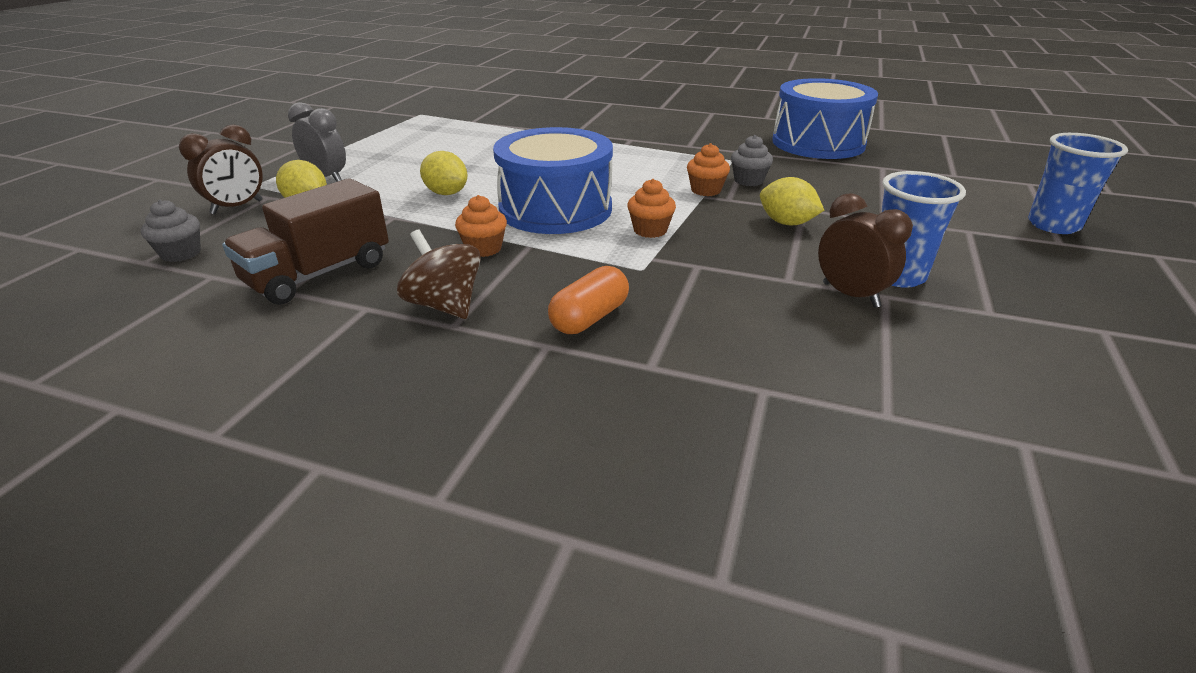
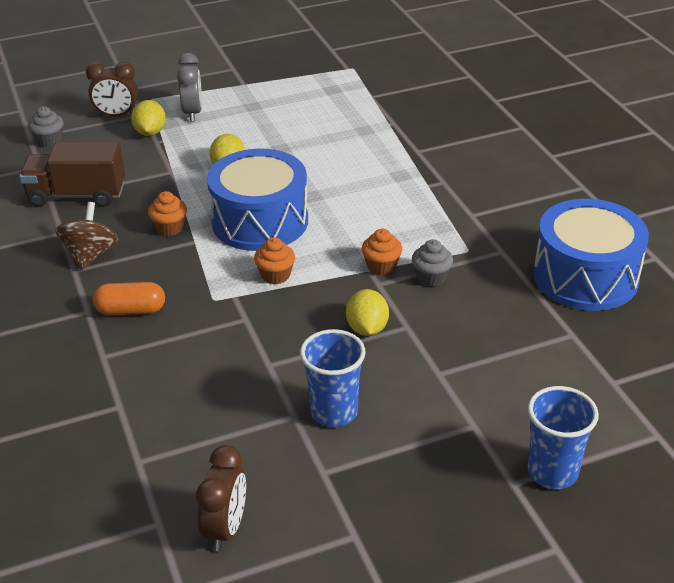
camera: 50 degrees right, 5 degrees up
(850, 295) = (276, 400): brown clock -> brown clock (225, 528)

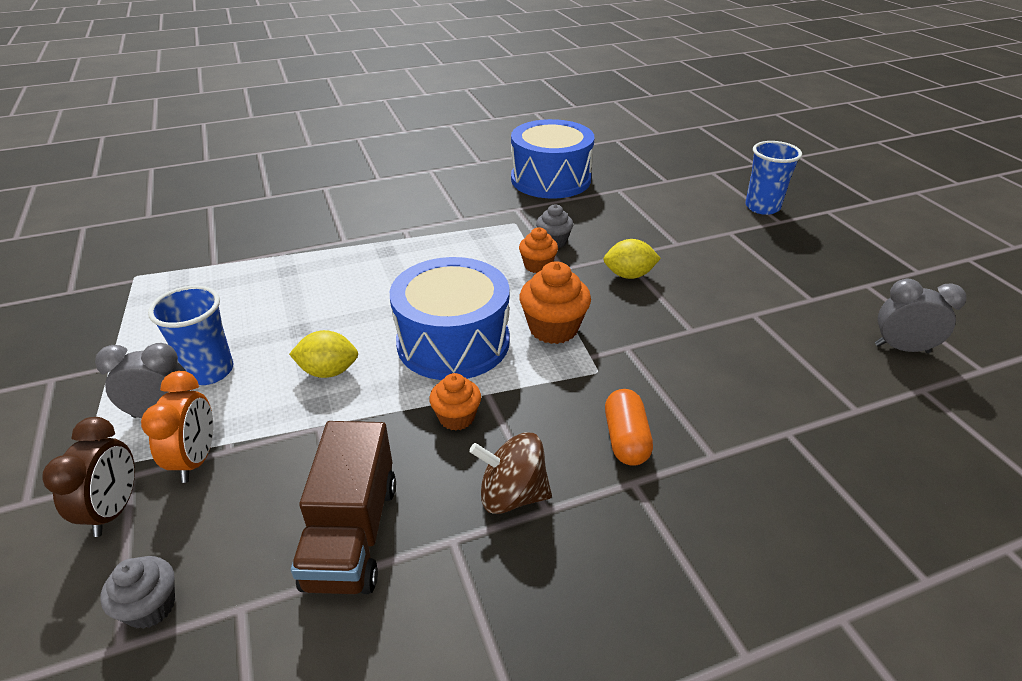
camera: 90 degrees left, 0 degrees up
(150, 132) = (196, 459): yellow lemon -> orange clock
(225, 528) = (901, 348): brown clock -> grey clock
(275, 275) = (553, 328): orange cupcake -> orange cupcake, size x1.59
(334, 412) = (740, 293): blue cup -> blue cup (209, 371)

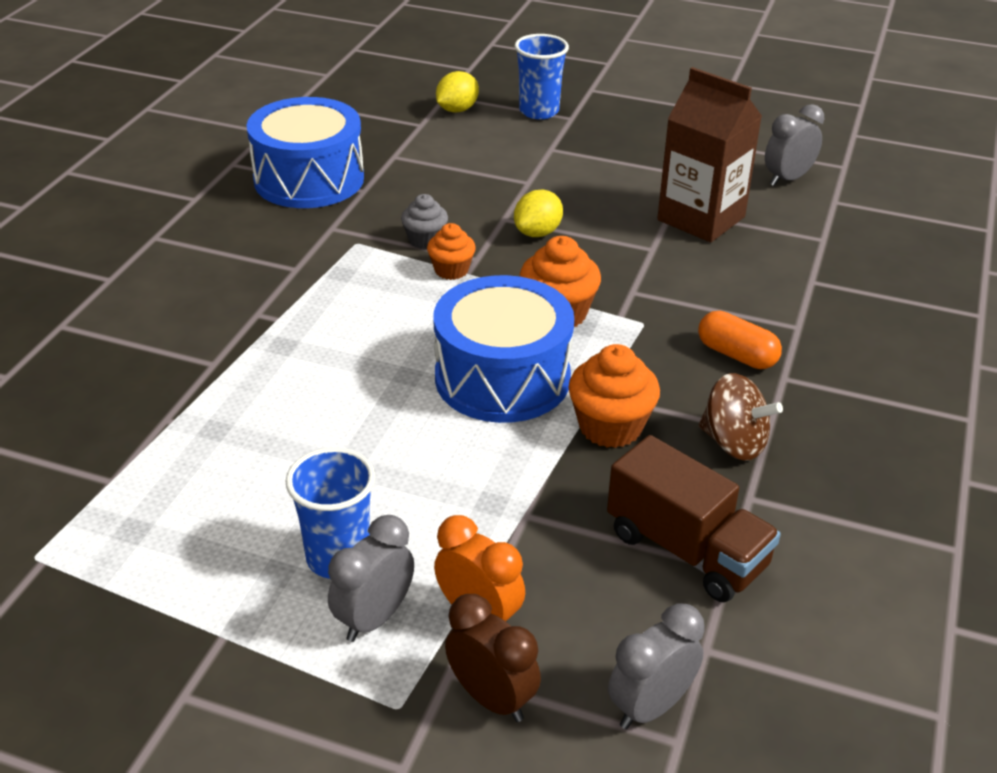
camera: 50 degrees left, 0 degrees up
(151, 607) = (650, 707): grey cupcake -> grey clock
(328, 371) = (447, 474): yellow lemon -> yellow lemon (457, 110)
(456, 417) = (610, 427): orange cupcake -> orange cupcake, size x1.59
(512, 495) = (734, 443): brown spinning top -> brown spinning top turned 105 degrees counterclockwise
(768, 333) = (701, 218): none -> brown carton

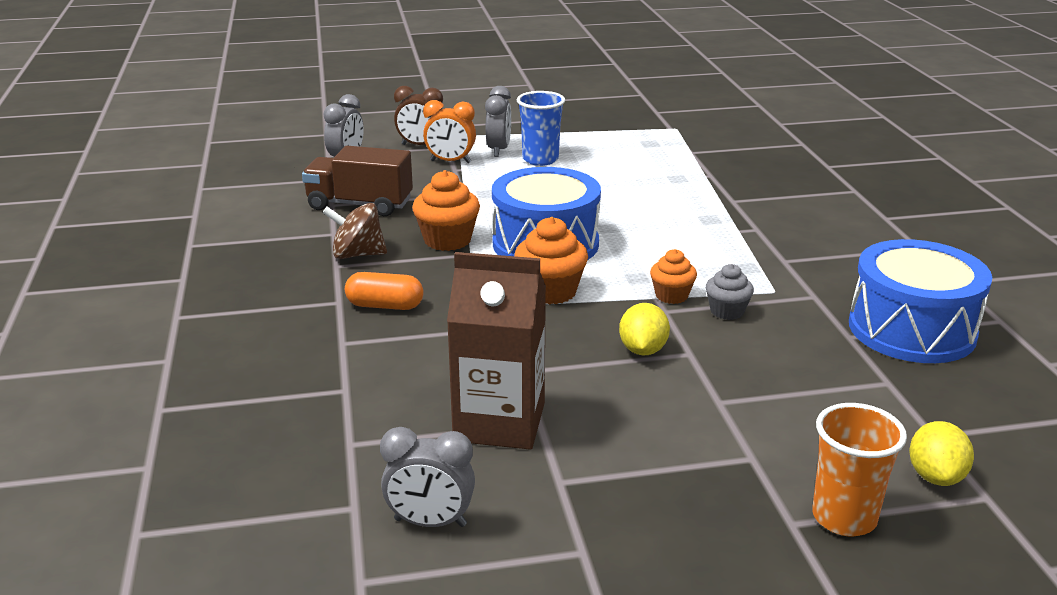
camera: 150 degrees right, 10 degrees down
(539, 111) = (844, 518): blue cup -> orange cup
(787, 179) = (430, 522): grey clock -> grey clock turned 75 degrees clockwise

